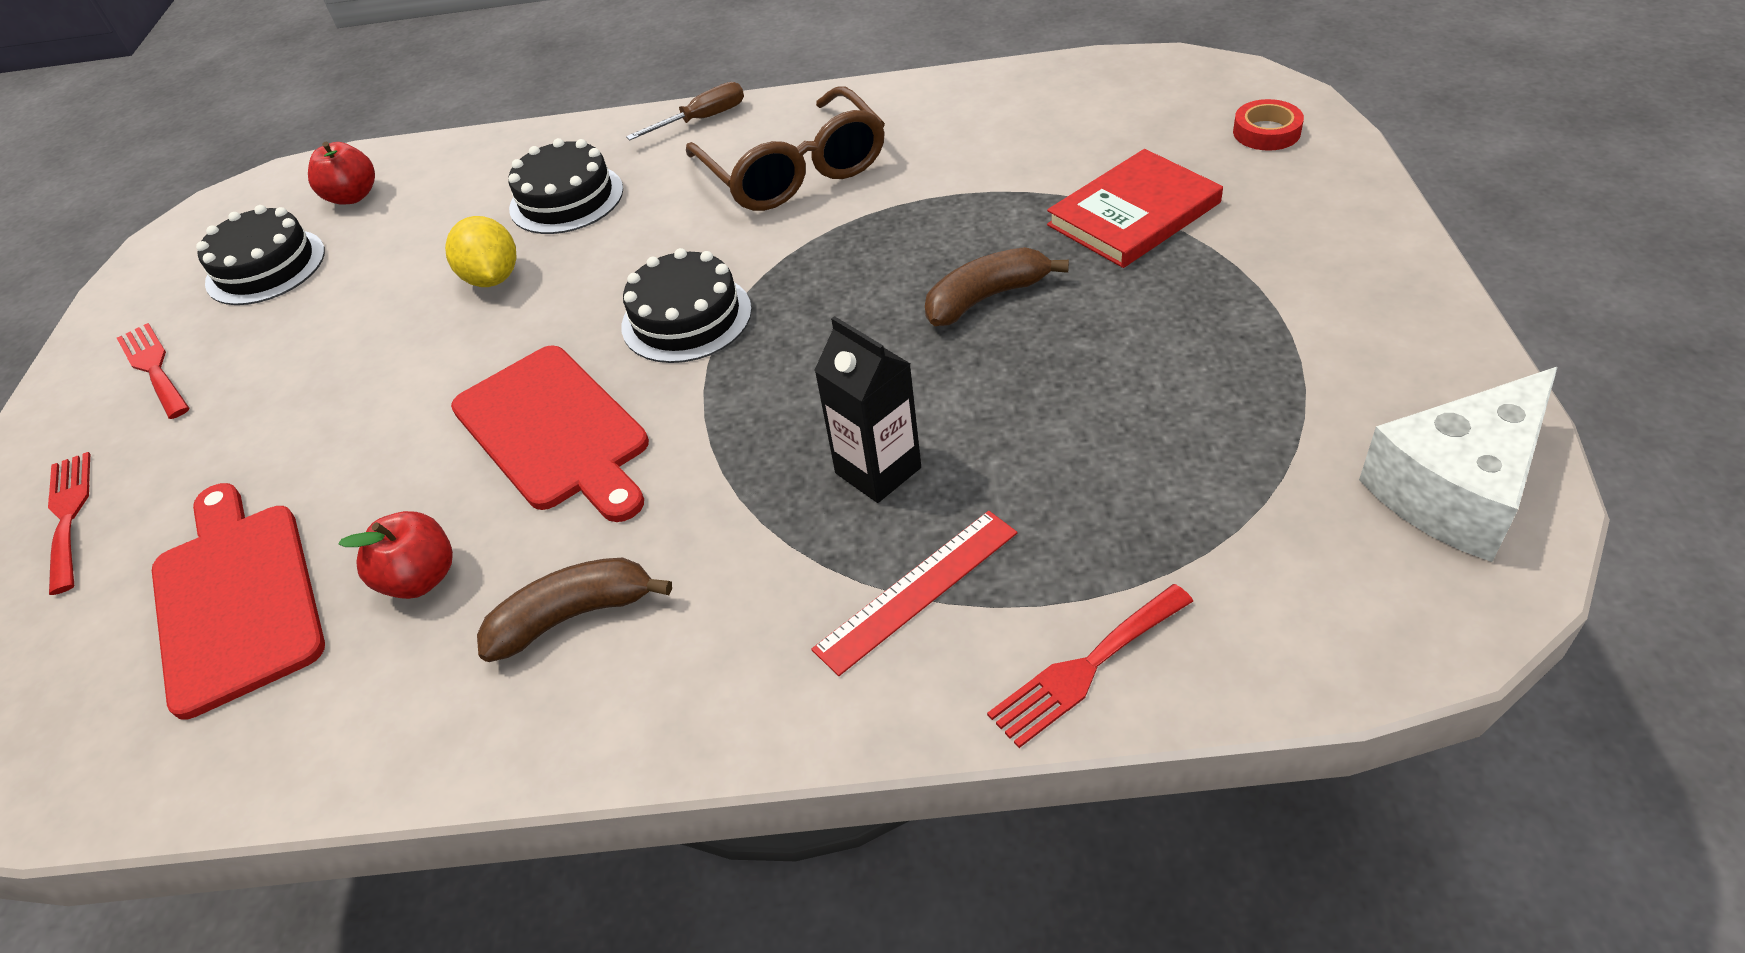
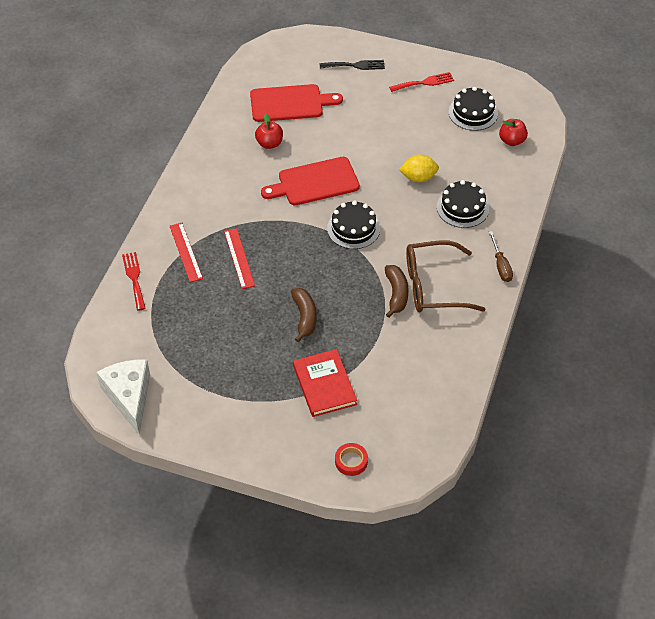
camera: 105 degrees right, 5 degrees up
(69, 515) = (355, 65): red fork -> black fork
(573, 616) = (230, 175): brown banana -> brown banana (396, 294)
(878, 470) = (239, 258): black carton -> red ruler

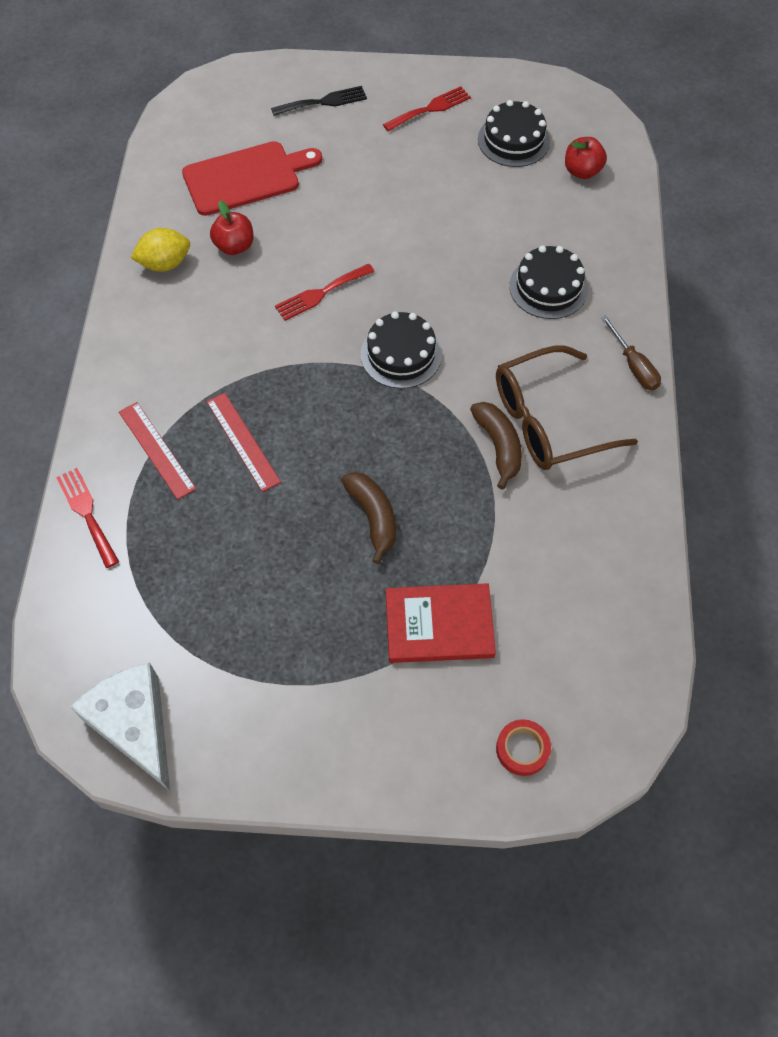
camera: 15 degrees left, 10 degrees up
(315, 182) = (321, 293): red cutting board -> red fork
(324, 385) = (439, 625): red book -> red book turned 60 degrees counterclockwise
(418, 177) = (469, 254): yellow lemon -> yellow lemon (165, 263)

